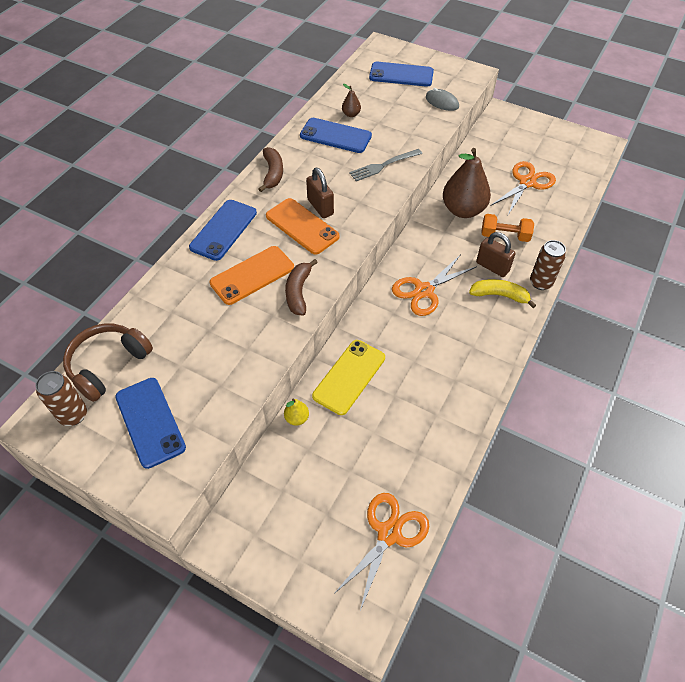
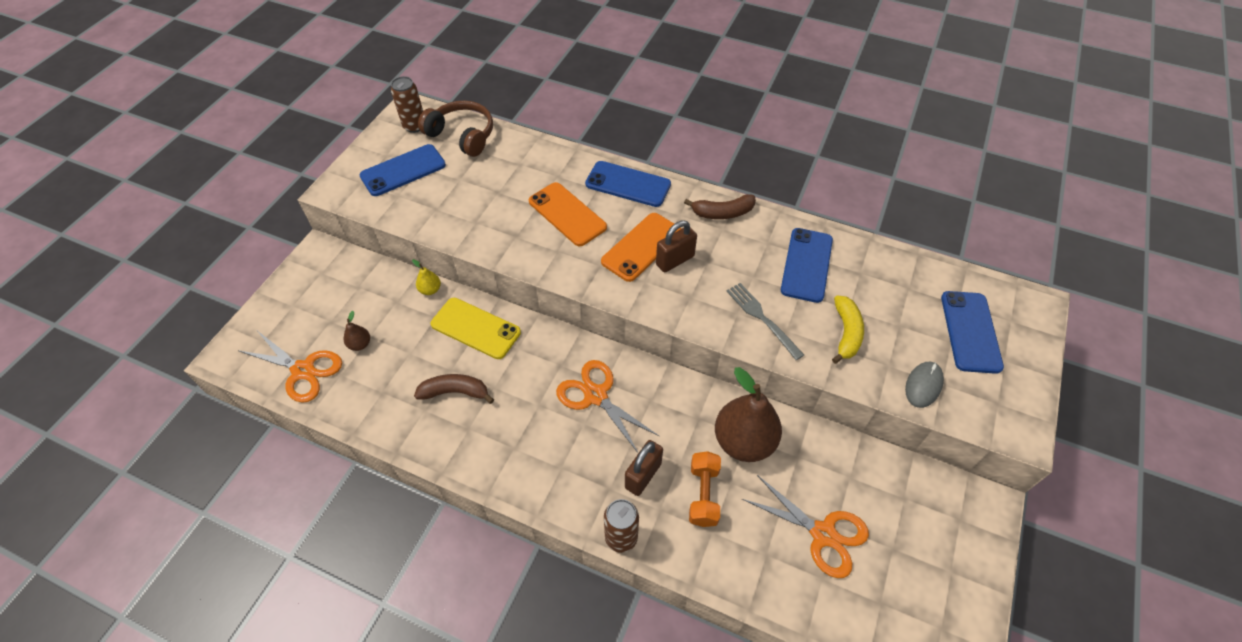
camera: 85 degrees right, 0 degrees up
(298, 292) = (546, 253): brown banana -> brown banana (455, 392)
(351, 114) = (856, 278): brown pear -> brown pear (360, 344)
(499, 295) = (595, 482): yellow banana -> yellow banana (846, 333)

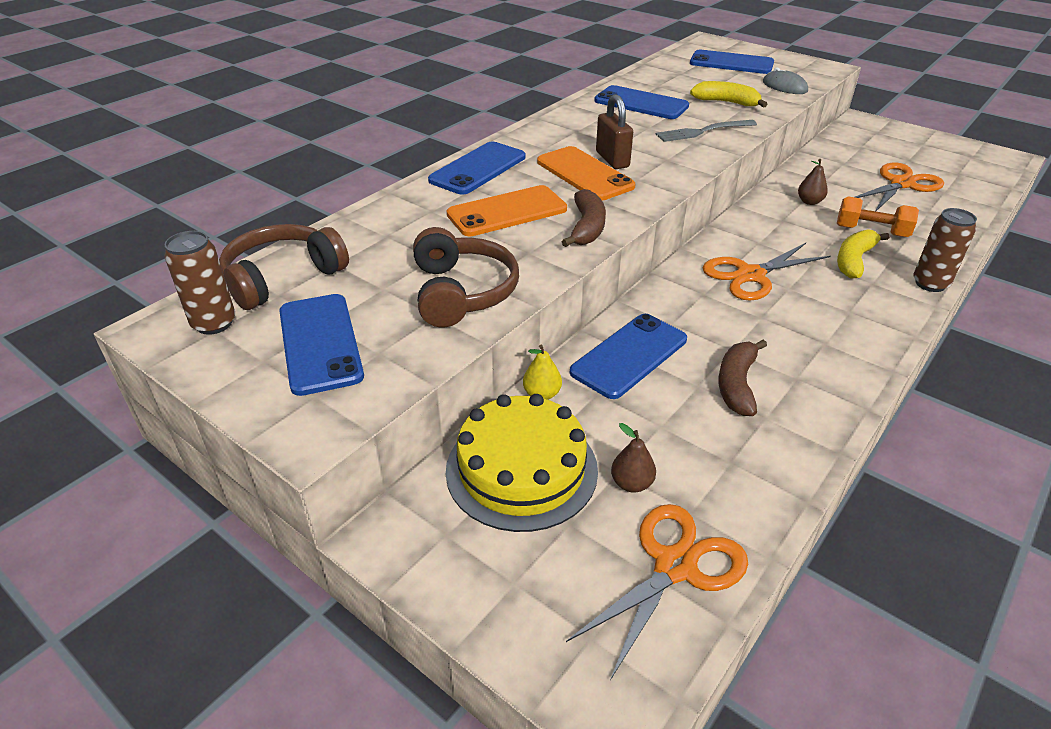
camera: 75 degrees left, 15 degrees down
(367, 293) = (521, 469): none -> yellow cake
(461, 214) = (461, 292): none -> brown headphones
(475, 328) = (629, 356): yellow phone -> blue phone
(643, 475) = (854, 260): brown padlock -> yellow banana
(722, 213) = (554, 127): brown banana -> brown banana (587, 228)
(744, 441) = (809, 202): brown pear -> brown pear, size x0.43

